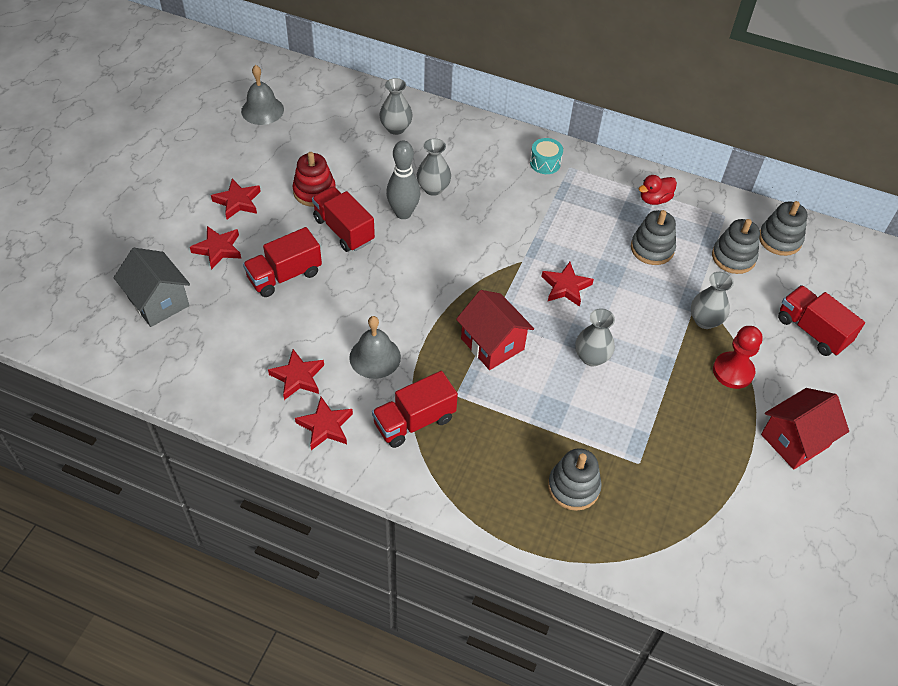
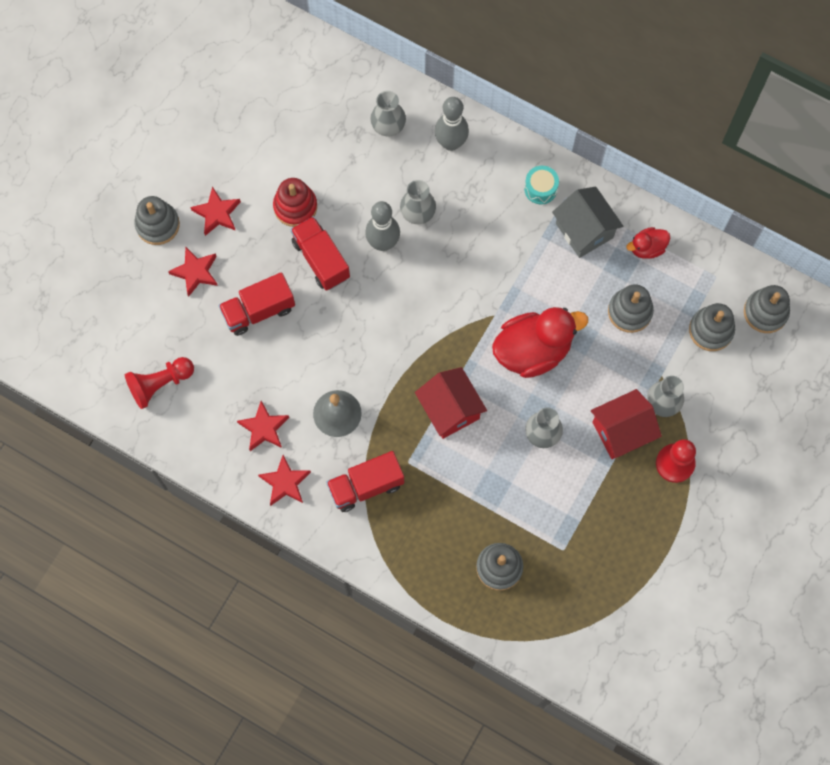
camera: 10 degrees right, 20 degrees up
(158, 302) = (137, 330): grey house -> grey house (584, 230)
(178, 214) = (157, 225): none -> grey stacking toy
(183, 347) = (160, 384): none -> red pawn
(262, 110) = (248, 89): grey bell -> none
(455, 136) = (451, 143): none -> grey bowling pin
(566, 287) = (533, 350): red star -> red duck
(795, 440) = (713, 542): red house -> red house (622, 431)
(812, 331) = (766, 425): red truck -> none

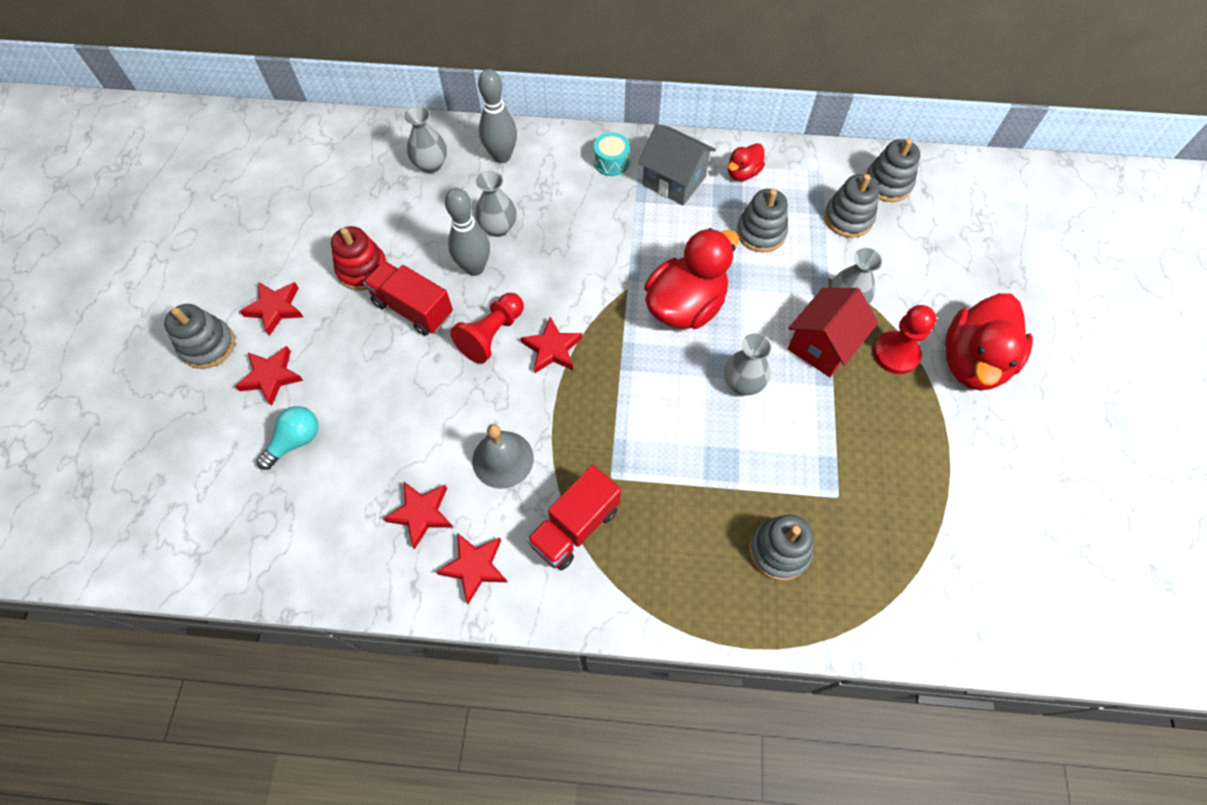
camera: 25 degrees left, 10 degrees down
(160, 384) = (269, 518): red pawn -> red pawn (492, 335)
(196, 333) = (296, 441): none -> turquoise light bulb
(258, 310) = (362, 387): red truck -> none
(412, 341) = (552, 349): none -> red star
(450, 409) = (629, 401): red house -> none
(731, 497) = (972, 362): none -> red duck

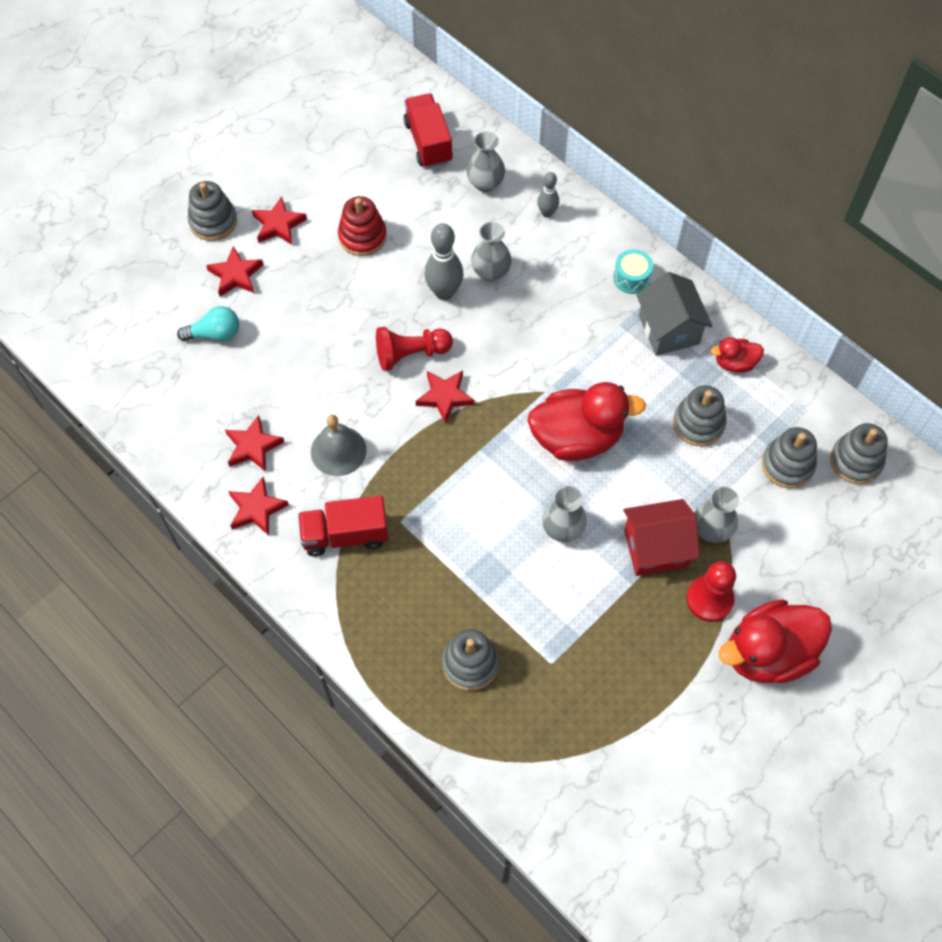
camera: 40 degrees right, 0 degrees up
(413, 308) = (372, 293): red truck -> red truck (428, 142)
(502, 156) = (547, 213): grey bowling pin -> grey bowling pin, size x0.59

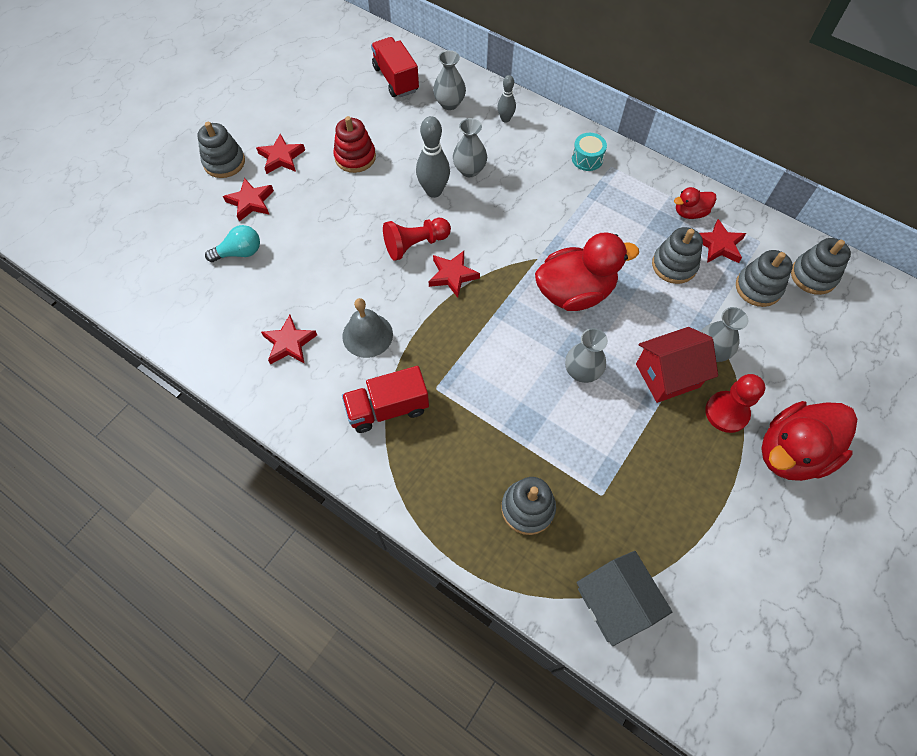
camera: 10 degrees left, 0 degrees up
(257, 509) = (302, 398): red star -> red star (719, 245)
(669, 329) = (628, 194): grey house -> grey house (614, 602)

